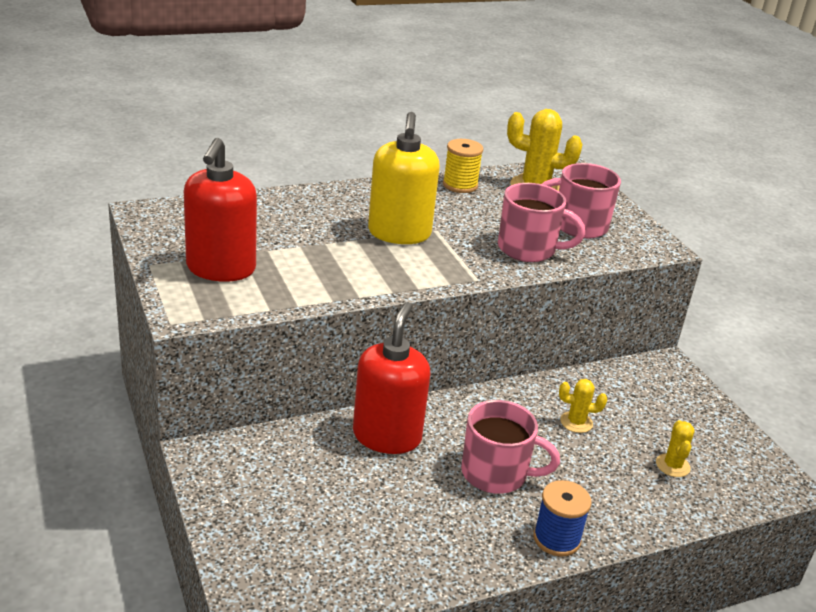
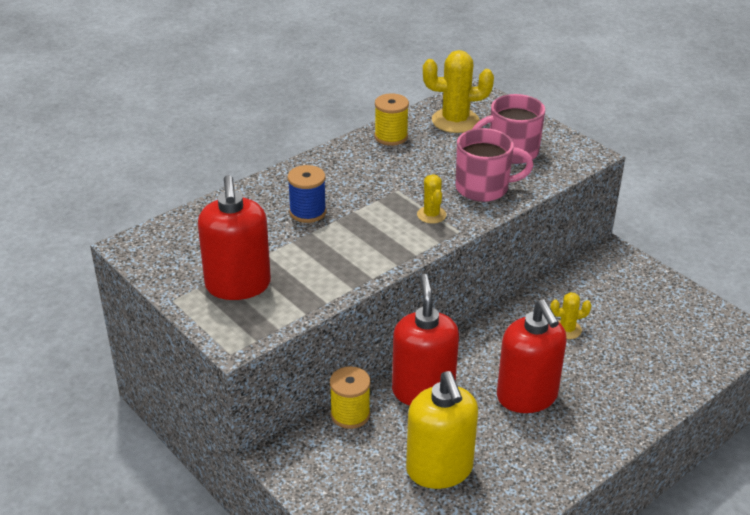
camera: 15 degrees left, 5 degrees up
(298, 436) = (350, 414): none -> yellow spool
(399, 233) = (368, 203): yellow soap dispenser -> yellow soap dispenser (439, 469)
(496, 473) = (527, 396): pink mug -> red soap dispenser
(556, 539) = (601, 438): blue spool -> blue spool (307, 212)
(672, 465) = (658, 345): yellow cactus -> yellow cactus (431, 215)

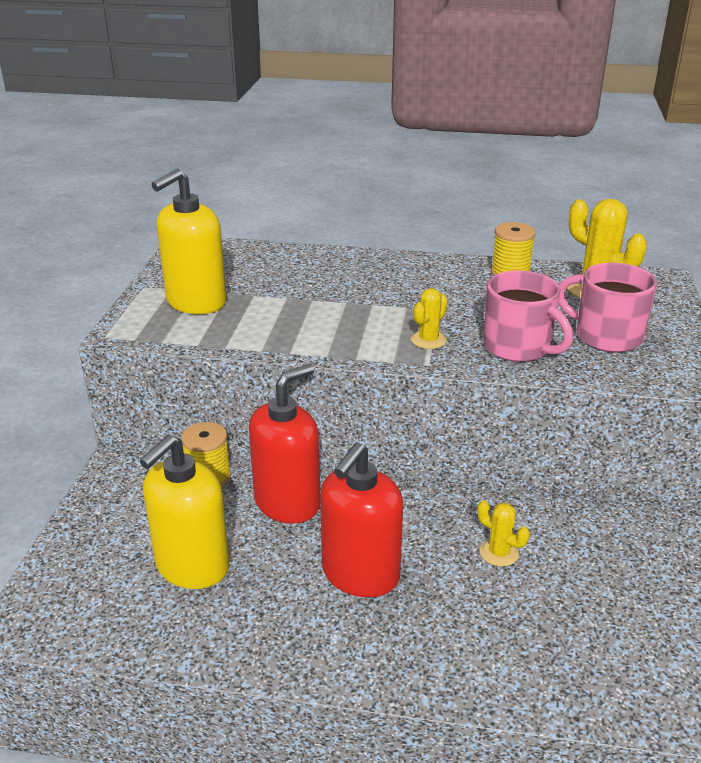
camera: 50 degrees right, 5 degrees down
(238, 285) = (196, 302): red soap dispenser -> yellow soap dispenser
(307, 212) = (337, 287): blue spool -> none

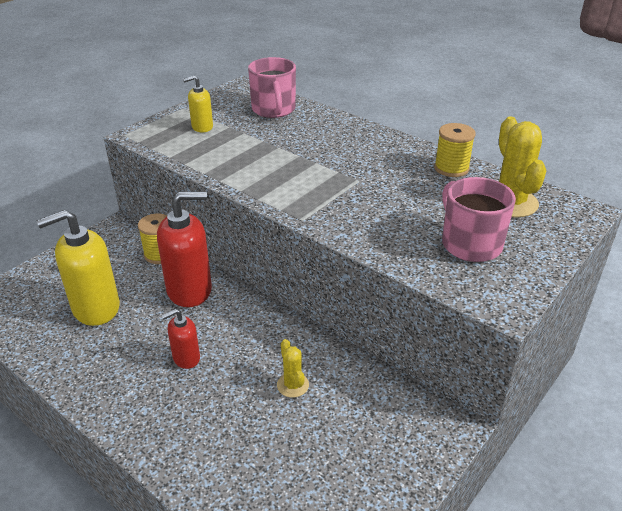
camera: 30 degrees right, 5 degrees up
(196, 302) = (202, 127): yellow soap dispenser -> yellow soap dispenser, size x0.52
(360, 574) = (186, 358): red soap dispenser -> red soap dispenser, size x0.52
(428, 340) = (324, 202): yellow cactus -> none
(518, 347) = (386, 229): pink mug -> pink mug (273, 110)

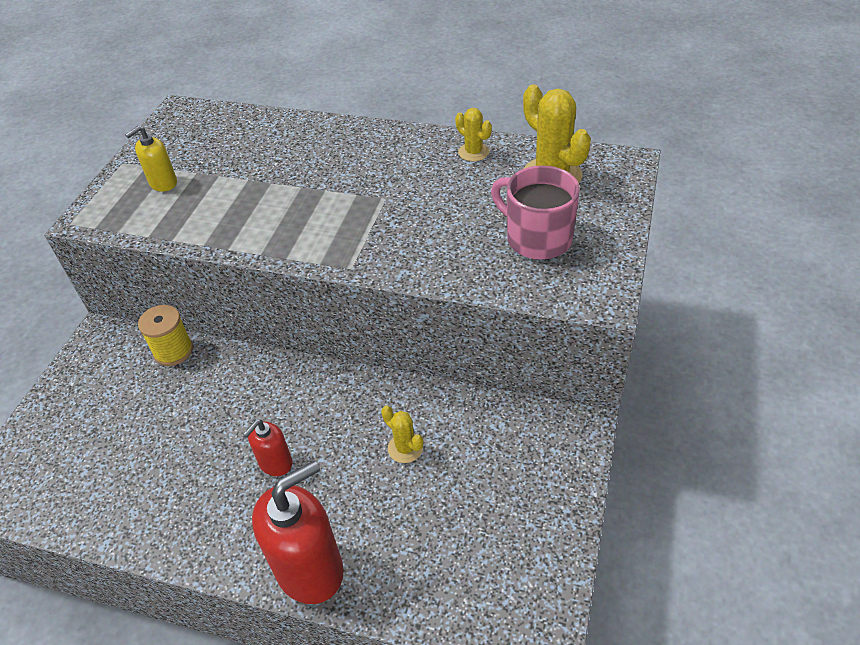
camera: 20 degrees left, 10 degrees up
(96, 308) = (135, 445): yellow soap dispenser -> none
(190, 290) = (234, 382): red soap dispenser -> red soap dispenser (310, 569)
(273, 110) = (236, 133): pink mug -> none
(451, 168) = (473, 152): yellow spool -> yellow cactus

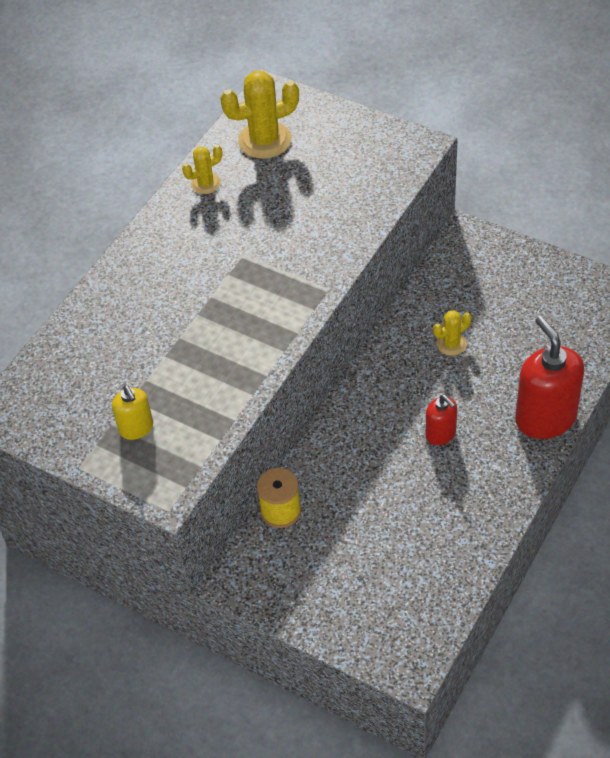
camera: 75 degrees left, 5 degrees up
(537, 238) = (340, 166): pink mug -> none

